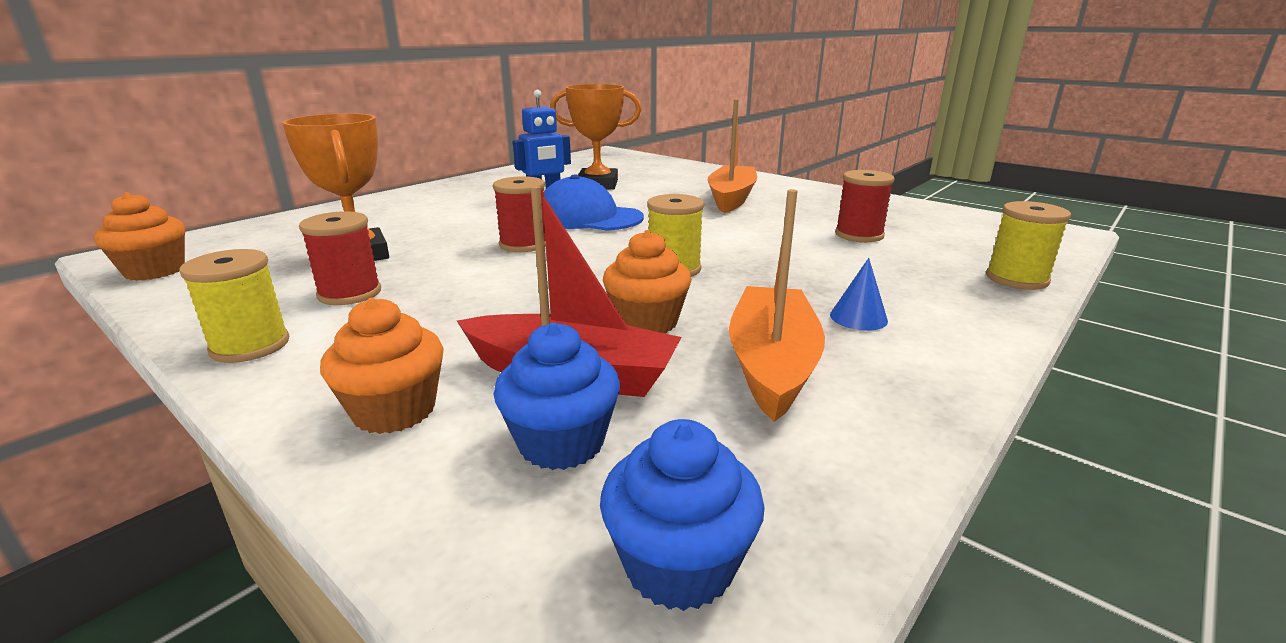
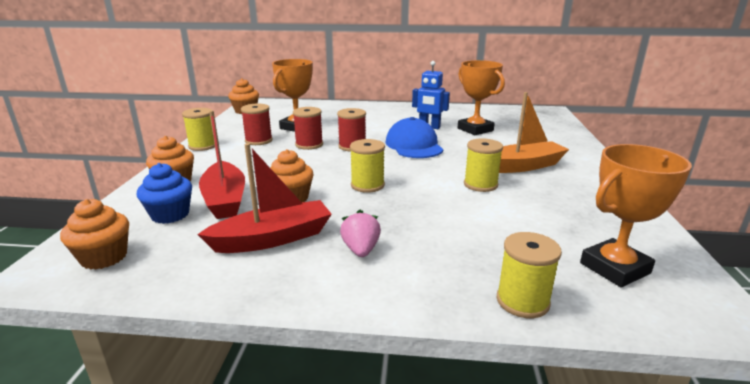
camera: 55 degrees right, 0 degrees up
(679, 565) = (104, 257): blue cupcake -> orange cupcake
(752, 224) = (480, 185): none -> yellow spool
(771, 364) = (273, 238): orange boat -> red boat
(858, 317) = (361, 250): blue cone -> pink strawberry
(859, 235) = (521, 222): red spool -> red spool (309, 145)
(973, 234) = (614, 268): none -> orange trophy

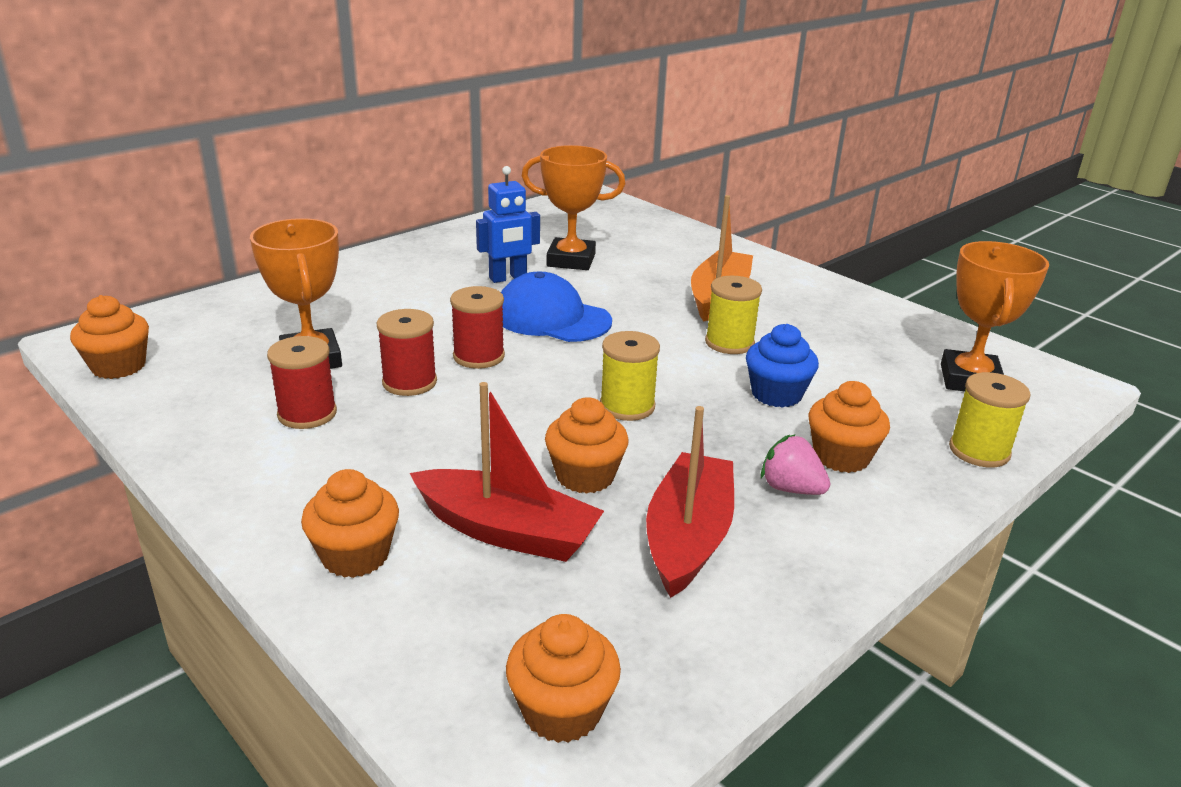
camera: 50 degrees left, 5 degrees up
(170, 215) = (490, 600): blue cupcake -> blue cupcake (776, 394)
(203, 146) = (226, 472): yellow spool -> none
(421, 254) = (841, 457): none -> orange cupcake

